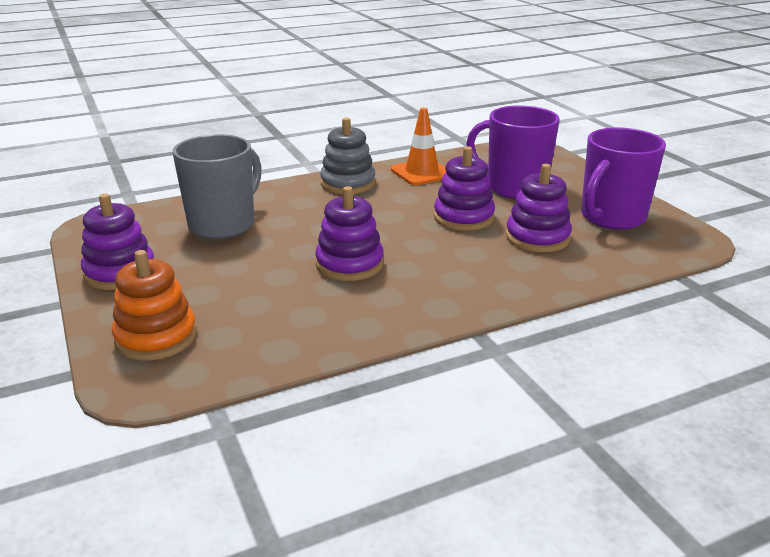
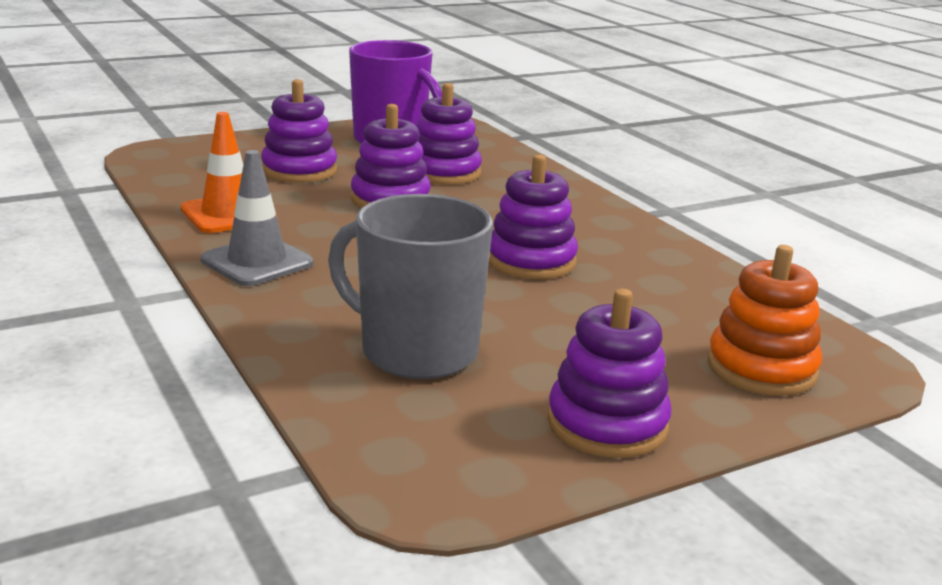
camera: 95 degrees left, 5 degrees down
(348, 183) = (257, 262): grey stacking toy -> grey traffic cone
(515, 188) = (299, 170): purple mug -> purple stacking toy

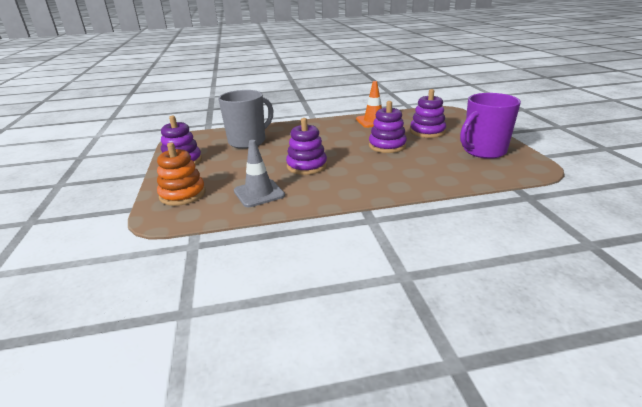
camera: 110 degrees right, 5 degrees up
(257, 262) = (327, 124): grey traffic cone -> grey traffic cone (259, 193)
(444, 172) = (428, 159): purple stacking toy -> none

